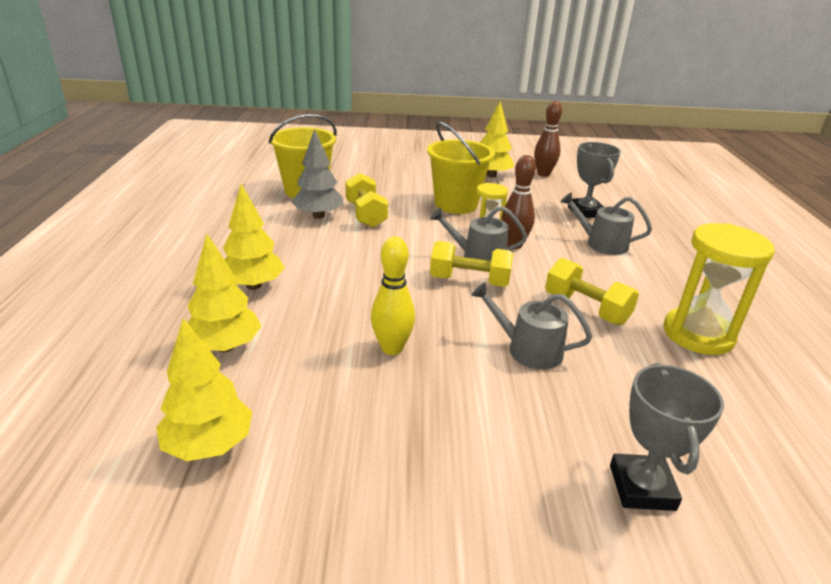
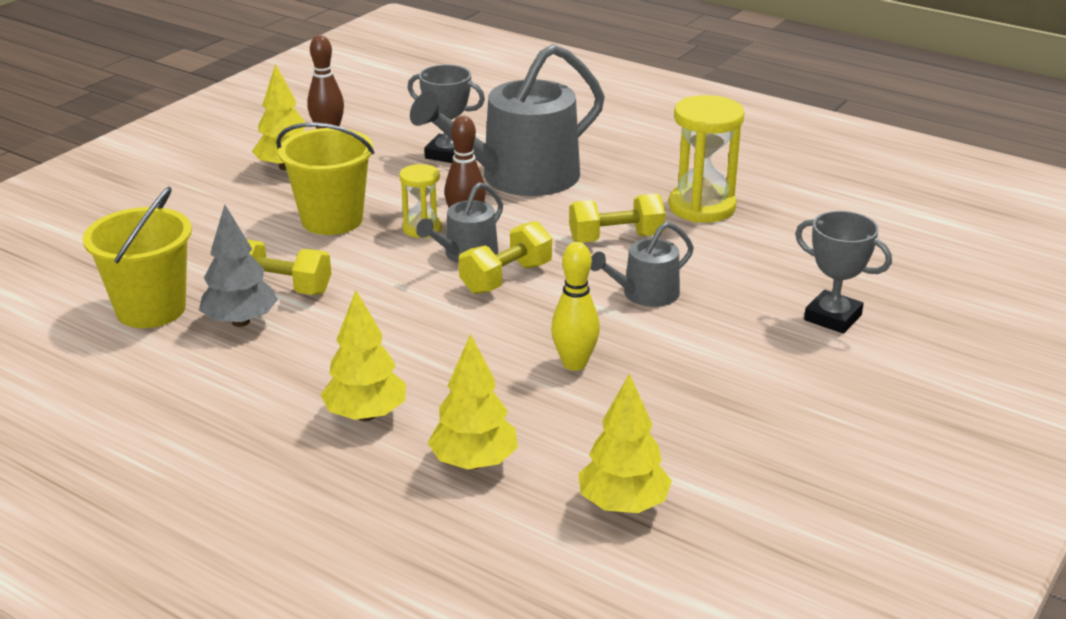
camera: 55 degrees left, 0 degrees up
(601, 244) = (519, 177): grey watering can -> grey watering can, size x2.02

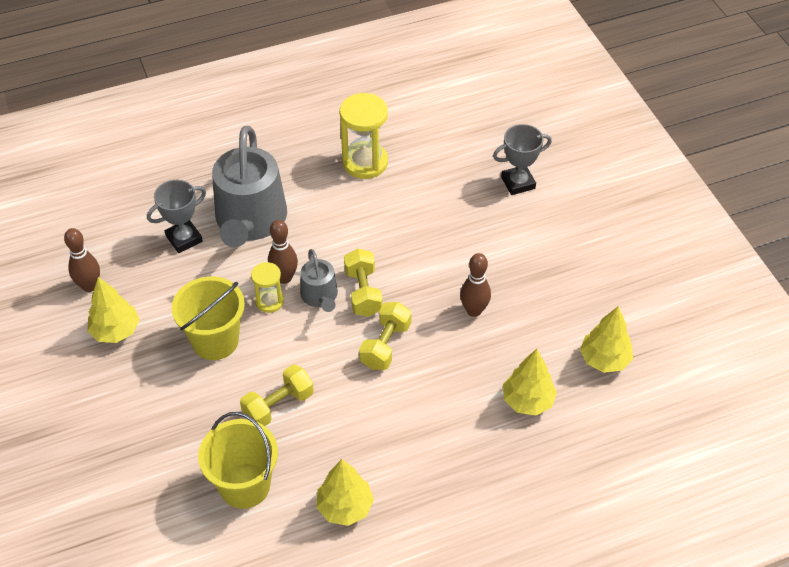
camera: 55 degrees left, 20 degrees up
(240, 321) = (301, 444): grey tree -> none
(365, 415) = (449, 427): yellow tree -> yellow tree (345, 507)
(574, 364) = (474, 310): yellow bowling pin -> brown bowling pin
(616, 238) = (364, 219): yellow dumbbell -> yellow dumbbell (385, 345)
(645, 294) = (433, 242): grey watering can -> none

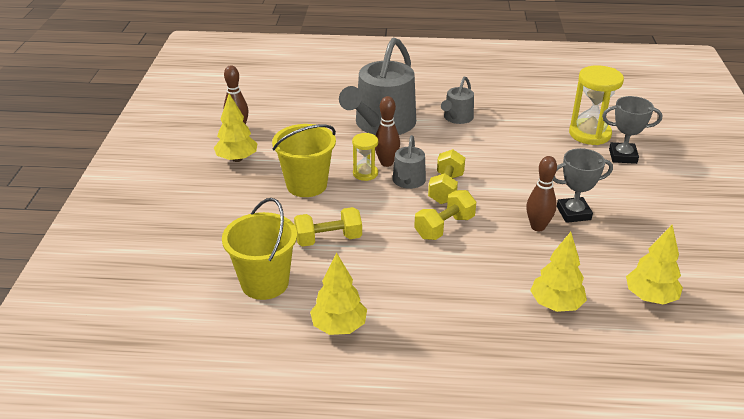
camera: 25 degrees right, 15 degrees down
(184, 239) = (325, 121): grey trophy -> grey trophy (573, 213)
(327, 183) = (457, 118): none -> grey watering can
(365, 162) = (495, 113): yellow hourglass -> yellow hourglass (589, 134)

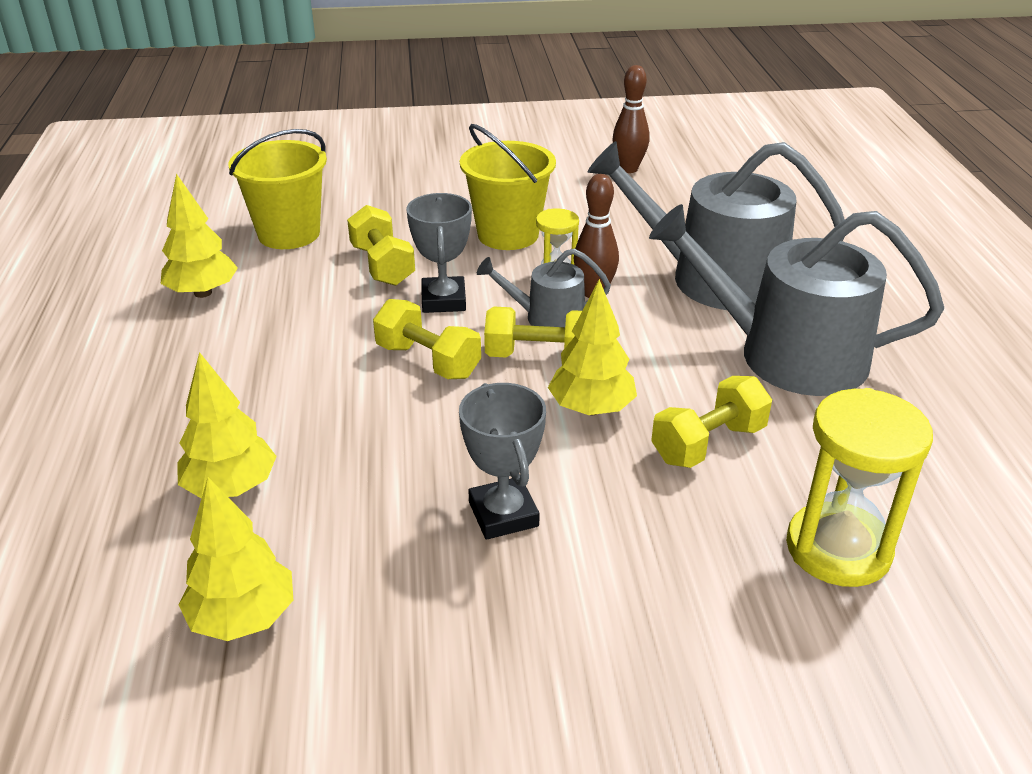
camera: 80 degrees right, 0 degrees up
(237, 159) = (554, 179): yellow tree -> yellow tree (591, 408)
(457, 118) = (787, 355): grey watering can -> grey watering can, size x2.02
(523, 151) = (708, 443): none -> yellow dumbbell
(537, 227) = (448, 465): brown bowling pin -> none
(622, 156) = (764, 606): grey trophy -> grey trophy (443, 300)

